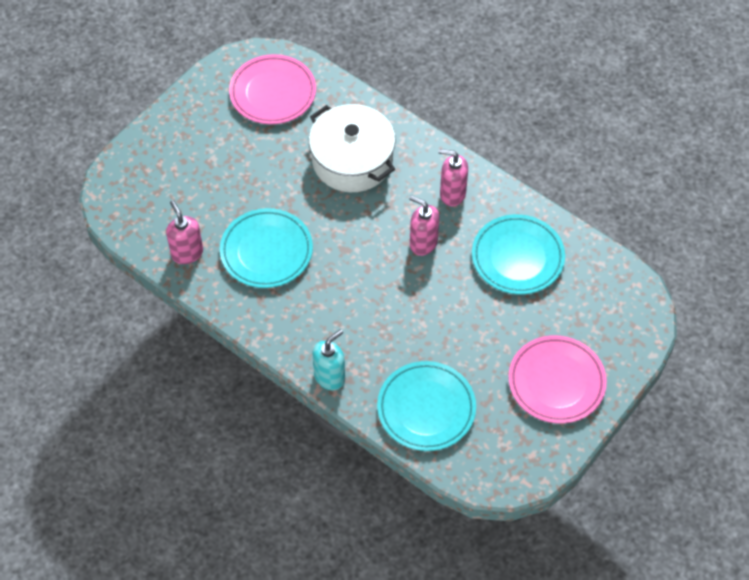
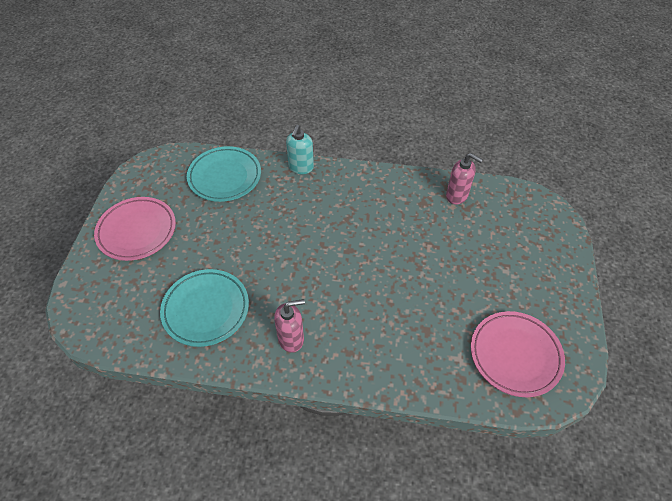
camera: 150 degrees right, 5 degrees down
(266, 251) = (404, 222): turquoise plate -> none
(352, 160) = (397, 326): white pot -> none
(423, 243) = (291, 284): pink soap dispenser -> none

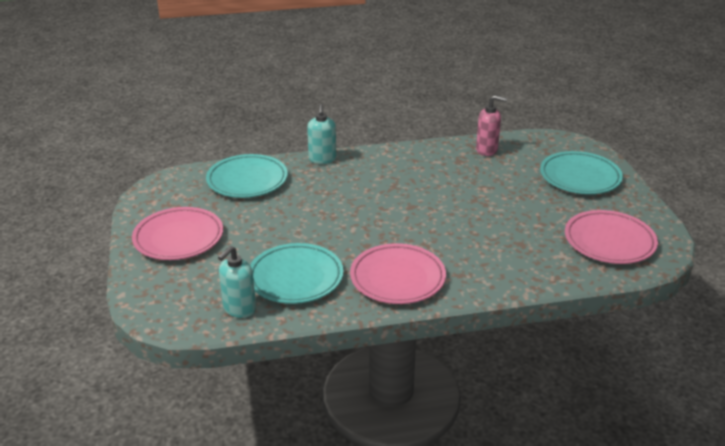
camera: 20 degrees left, 20 degrees down
(143, 332) = (239, 309): none -> turquoise soap dispenser
(291, 339) = (397, 278): pink soap dispenser -> pink plate
(530, 258) = (580, 177): none -> turquoise plate

